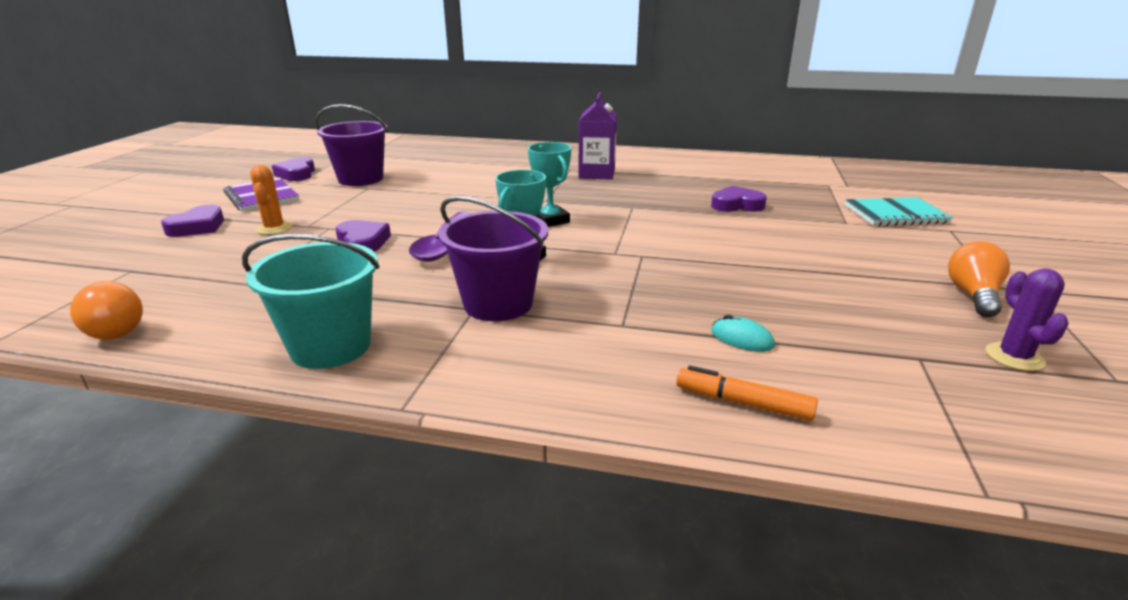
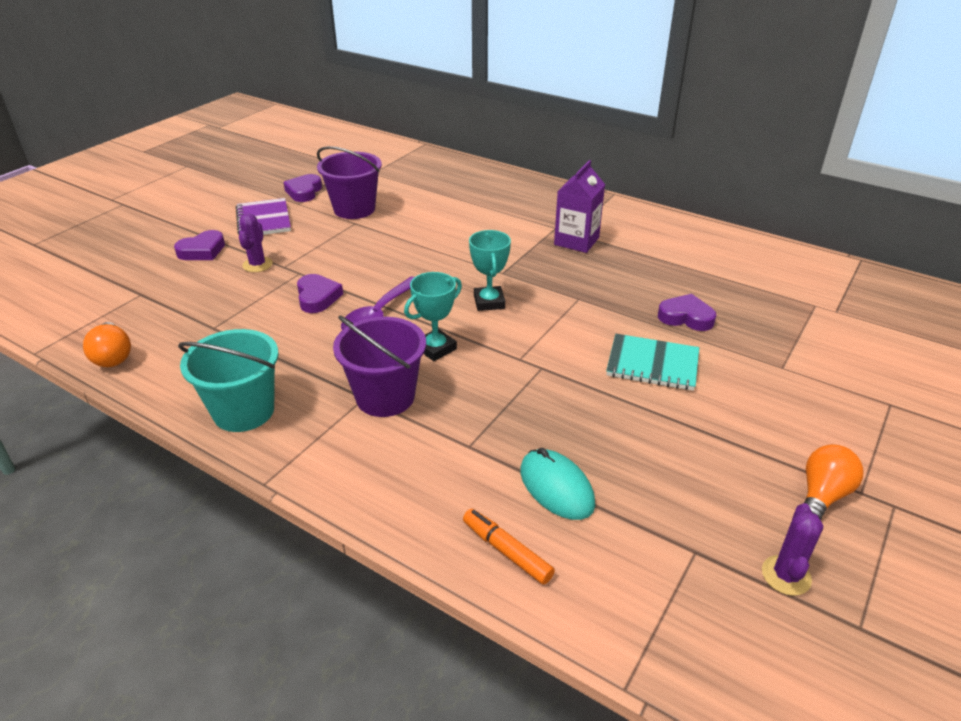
camera: 20 degrees right, 10 degrees up
(274, 228) = (257, 265): orange cactus -> purple cactus
(742, 338) = (556, 487): turquoise mouse -> turquoise mouse, size x1.69
(895, 215) = (849, 367): turquoise notebook -> turquoise notebook (652, 364)

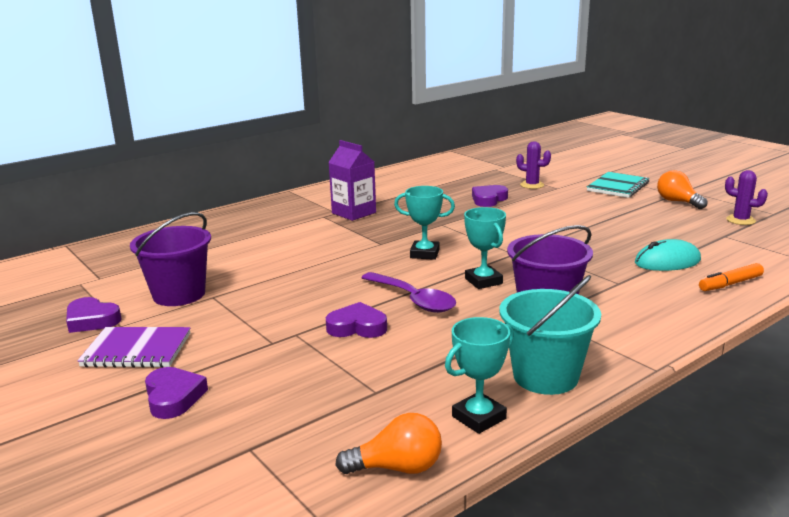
camera: 70 degrees left, 15 degrees down
(176, 383) = (479, 417): none -> turquoise trophy
(257, 265) = (252, 359): purple cactus -> purple cactus (532, 185)
(652, 364) = (540, 217): turquoise notebook -> turquoise notebook (618, 187)

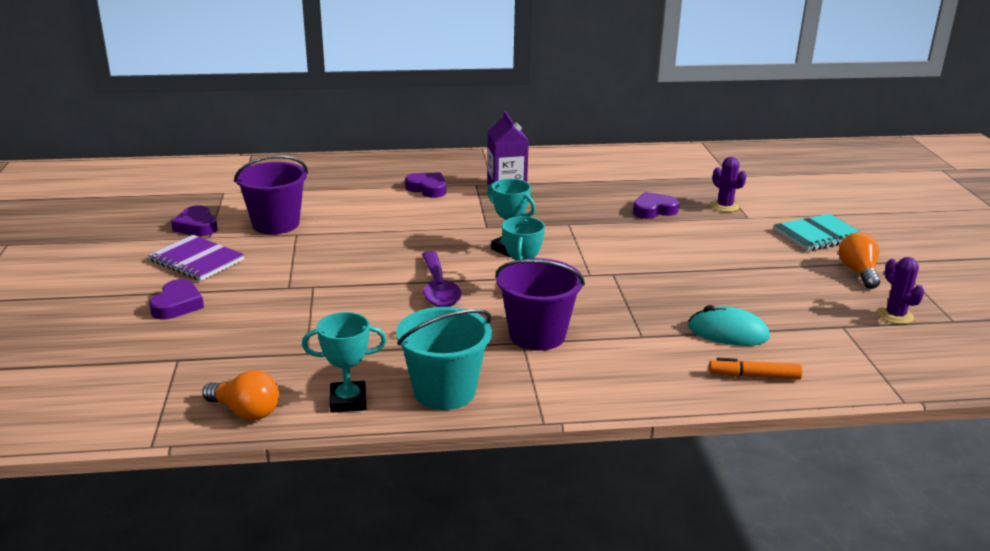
camera: 30 degrees right, 5 degrees up
(357, 327) = (363, 296): purple heart -> purple heart (427, 189)

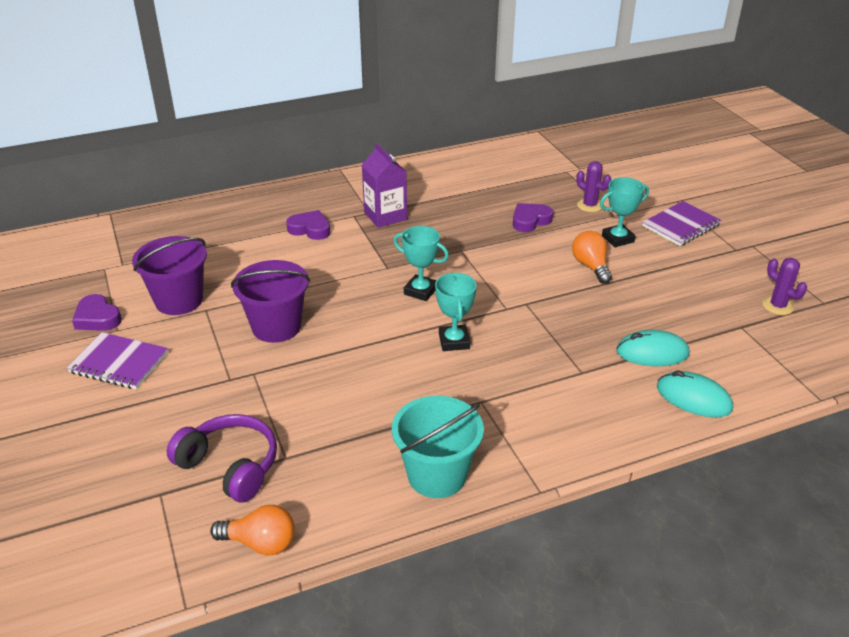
camera: 15 degrees left, 10 degrees up
(177, 305) = (126, 424): purple heart -> none
(251, 350) = (230, 466): none -> purple headphones
(348, 401) = (353, 507): turquoise trophy -> turquoise trophy (617, 239)
(438, 288) = (376, 352): purple spoon -> none
(537, 335) = (491, 390): purple bucket -> purple bucket (276, 327)
(754, 376) = (693, 398): orange marker -> turquoise mouse
(818, 235) = (681, 226): turquoise notebook -> purple notebook
(858, 272) = (730, 263): orange light bulb -> orange light bulb (591, 266)

